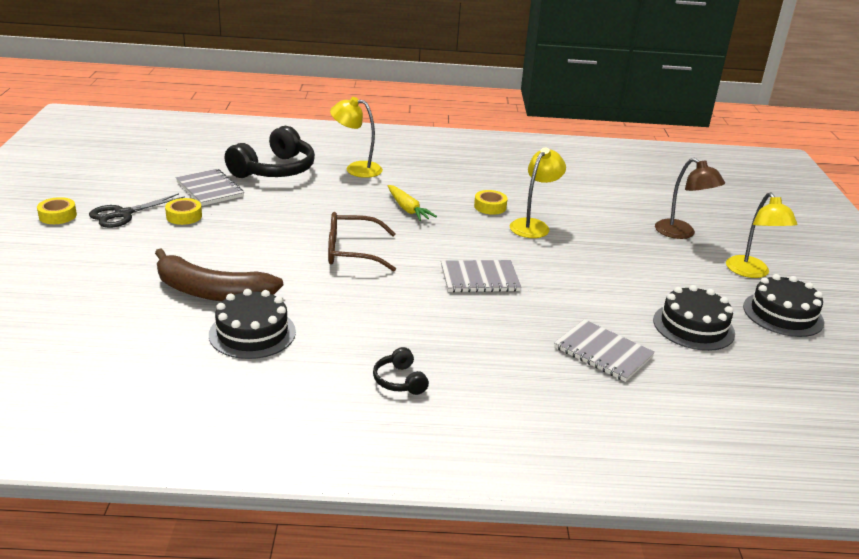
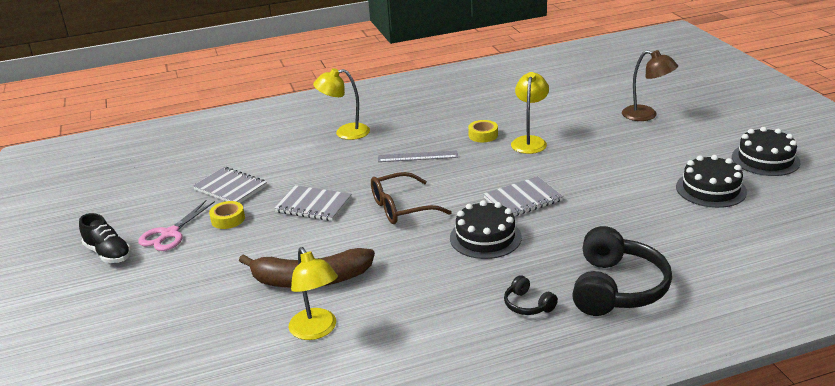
camera: 15 degrees left, 0 degrees up
(57, 216) = (108, 253): yellow tape -> black shoe
(123, 214) = (170, 234): black scissors -> pink scissors
(252, 333) = (375, 304): black cake -> black cake (485, 237)
(274, 170) = (274, 154): black headphones -> black headphones (616, 288)
(407, 209) = (417, 156): yellow carrot -> grey ruler
(603, 352) = (662, 231): grey notebook -> grey notebook (313, 205)
(751, 272) = (719, 132): yellow lamp -> yellow lamp (316, 331)

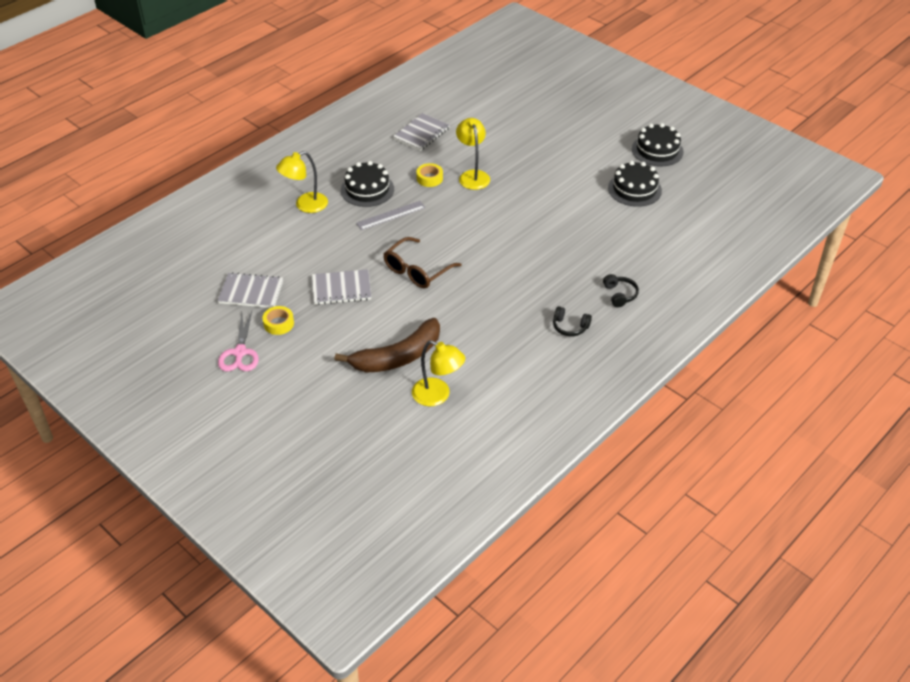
camera: 30 degrees left, 15 degrees up
(108, 253) = (202, 387): black shoe -> none
(485, 237) = (502, 279): black cake -> black cake (367, 189)
(523, 199) = (506, 236): grey notebook -> grey notebook (421, 133)
(616, 288) = (620, 295): black headphones -> black headphones, size x0.46
(646, 115) = (547, 125): brown lamp -> none

